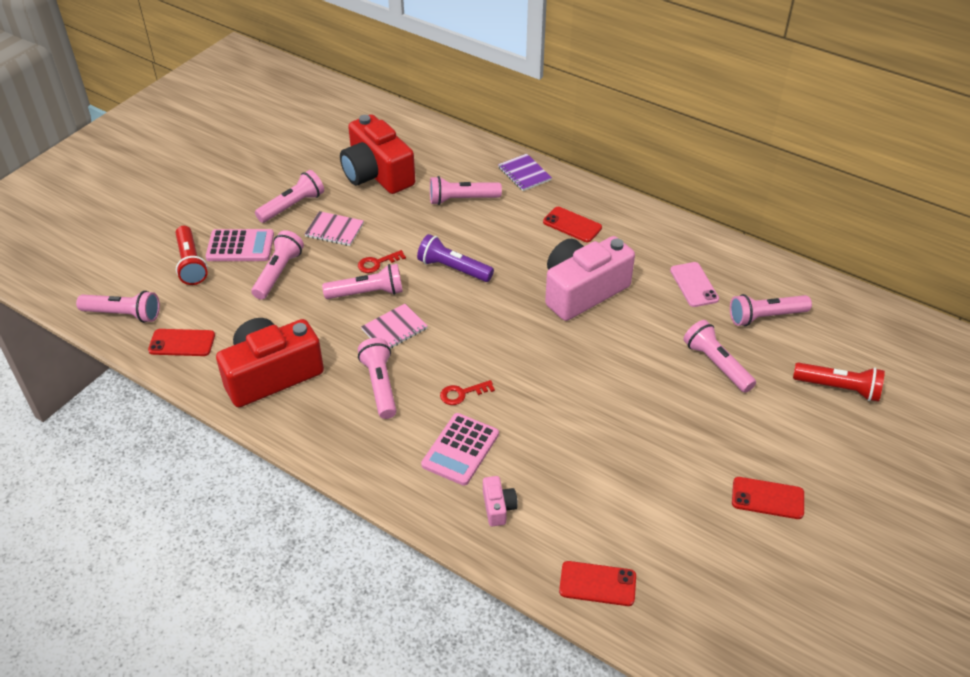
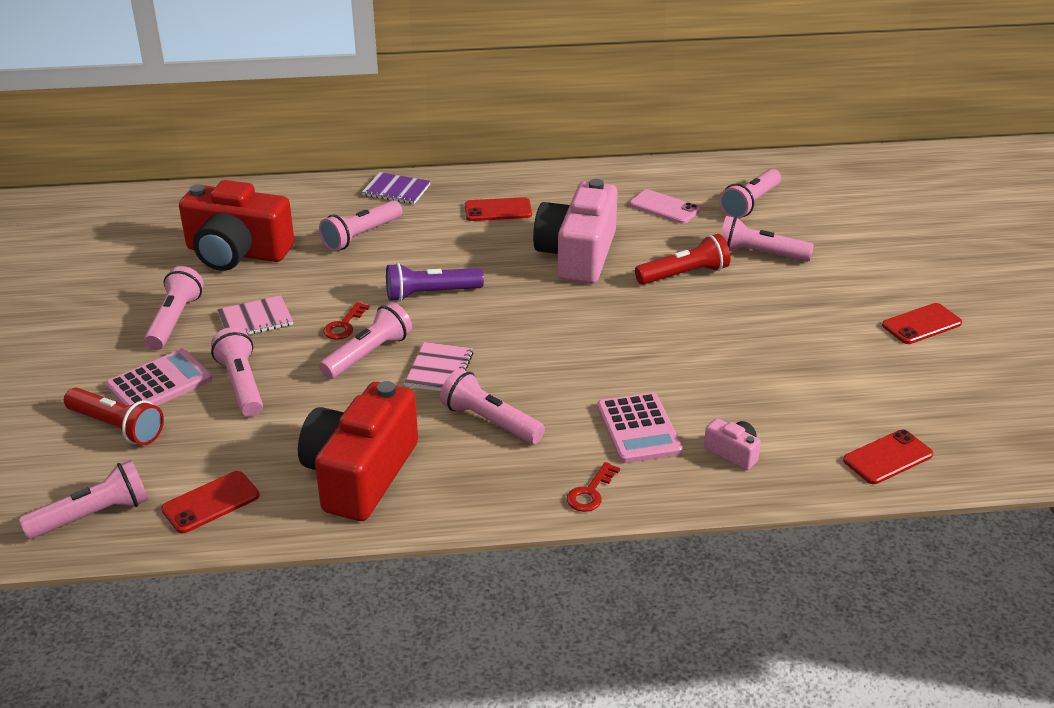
camera: 40 degrees left, 10 degrees down
(462, 393) = (579, 386): red key -> red key (590, 492)
(838, 388) = (867, 225): red flashlight -> red flashlight (684, 274)

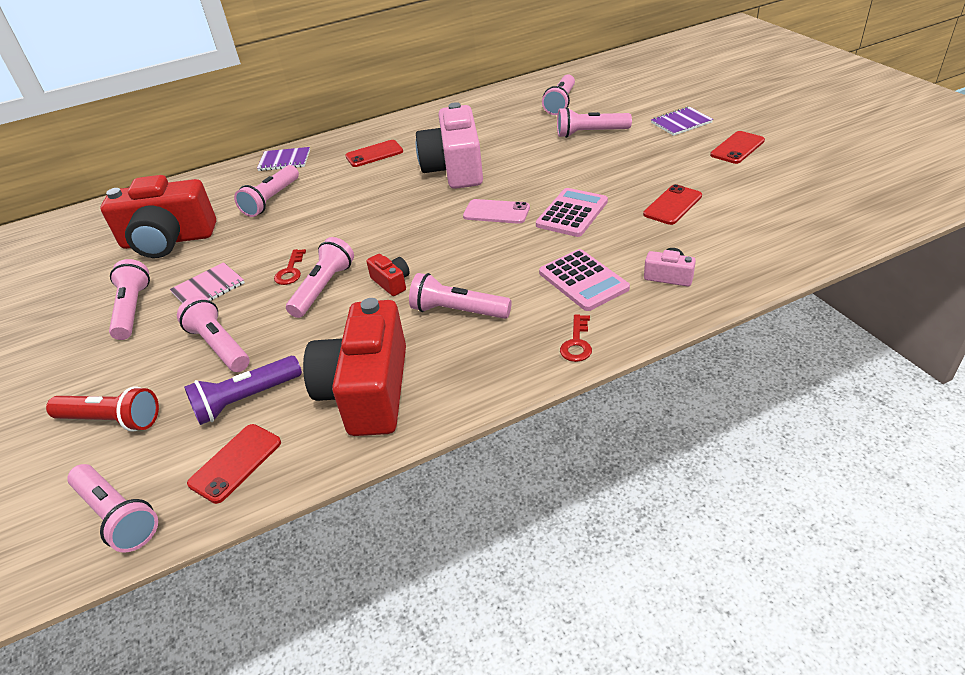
camera: 15 degrees left, 5 degrees up
(93, 516) = (118, 516): pink flashlight -> pink flashlight turned 90 degrees clockwise
(160, 383) = (139, 367): pink calculator -> pink calculator (572, 213)
(431, 294) = (352, 227): purple flashlight -> purple flashlight (246, 399)
(439, 369) = (391, 282): pink notebook -> red camera
(664, 207) = (500, 121): pink phone -> pink phone (496, 212)
(684, 274) = (544, 160): red flashlight -> none
(877, 272) = (681, 123): none -> purple notebook
(888, 457) = (785, 245): red phone -> red phone (672, 205)

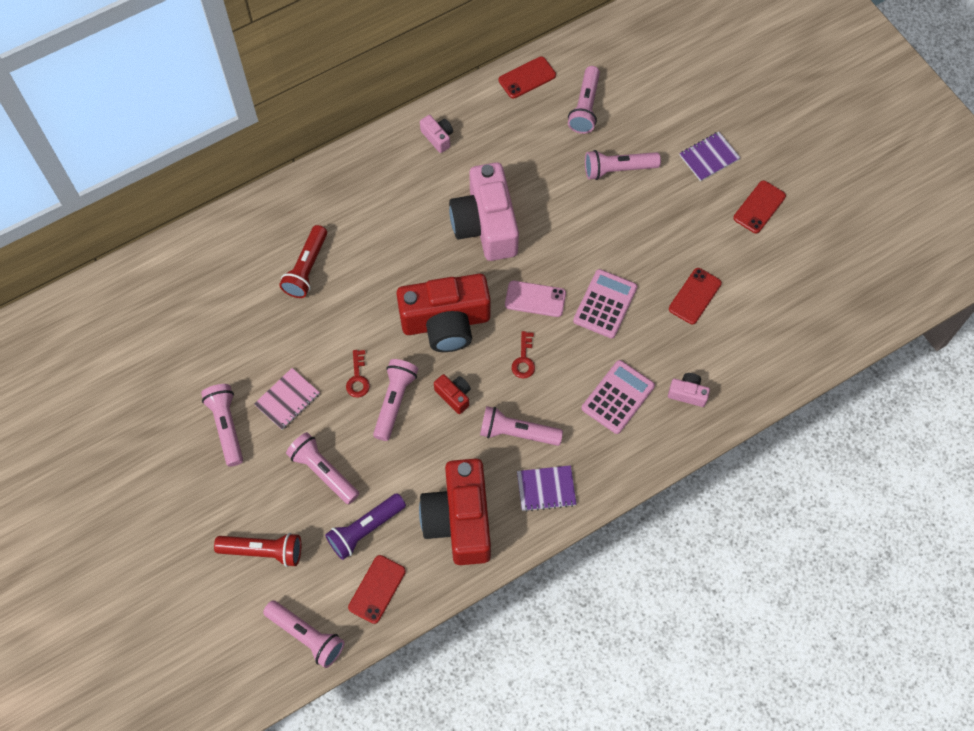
camera: 10 degrees left, 25 degrees up
(168, 240) = (221, 329): red camera -> red camera (446, 322)
(271, 200) = (307, 268): pink flashlight -> red flashlight
(284, 161) = (300, 198): purple notebook -> purple notebook (546, 489)
(374, 154) = (396, 192): red phone -> red phone (527, 78)
(422, 124) = (437, 137): none -> pink camera
(577, 343) = (615, 470): red key -> red key (524, 359)
(583, 281) = (618, 397): pink calculator -> pink calculator turned 105 degrees counterclockwise

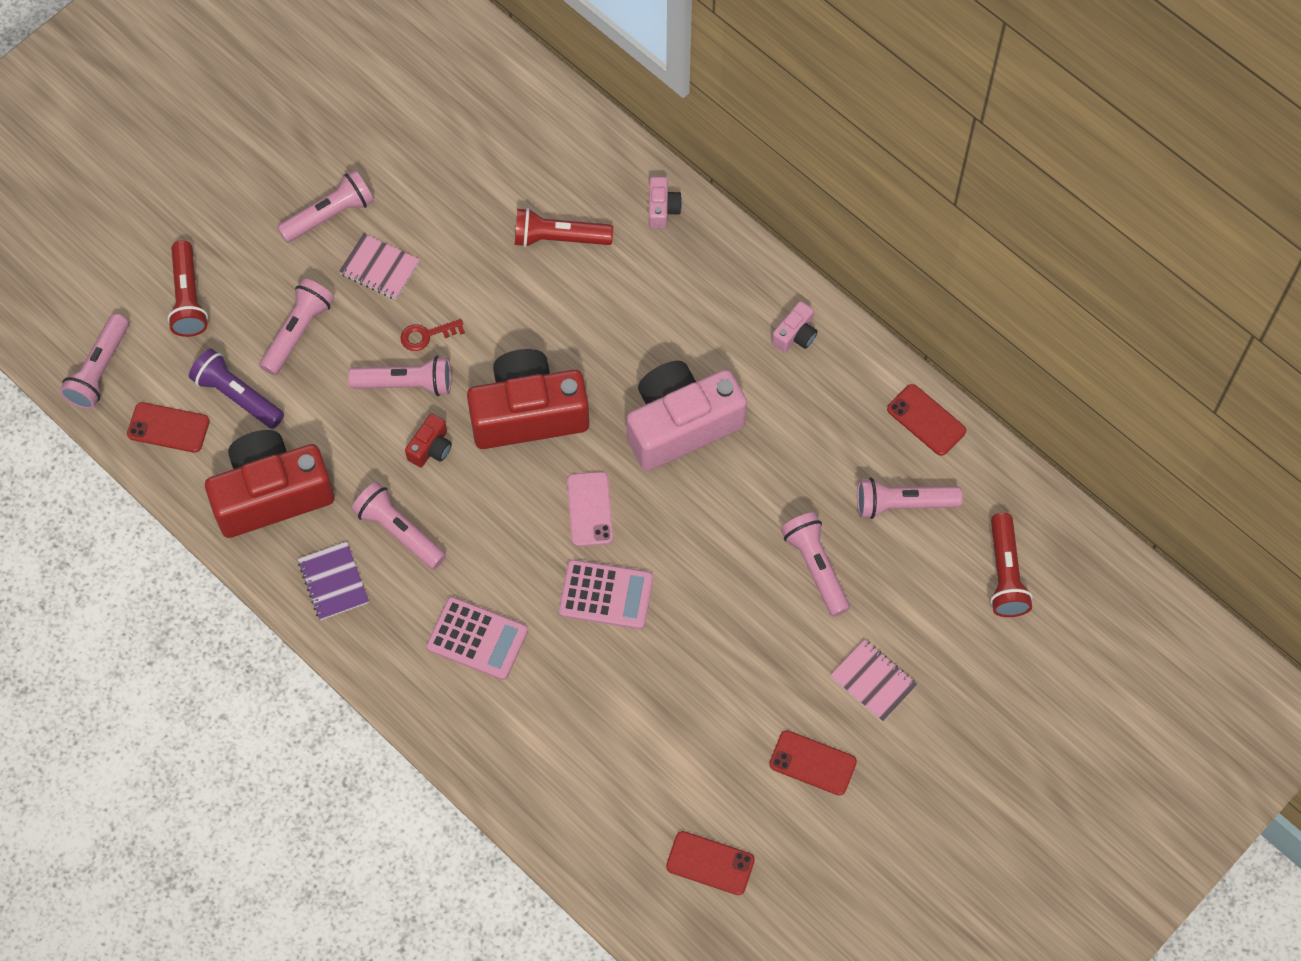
camera: 75 degrees right, 0 degrees up
(446, 322) = (528, 413): red camera -> red camera turned 105 degrees clockwise
(517, 433) = (399, 532): pink flashlight -> pink flashlight turned 45 degrees counterclockwise
(524, 359) = (500, 516): red key -> none
(651, 63) = (1005, 574): none -> red flashlight
(687, 393) = (504, 723): pink camera -> pink camera (662, 209)
(695, 296) = (649, 704): red phone -> red phone (710, 863)
(709, 157) = (873, 681): purple notebook -> pink notebook

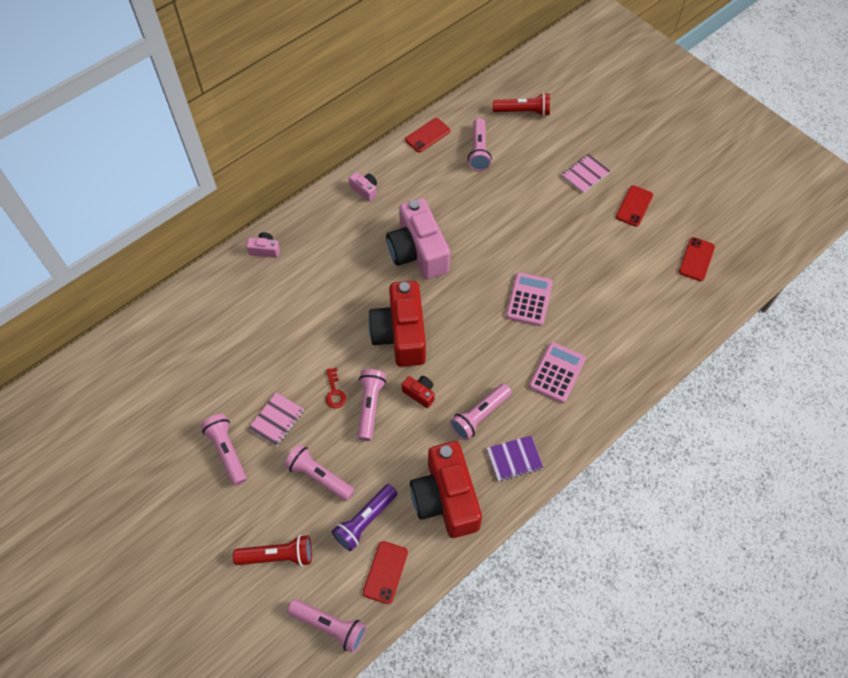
camera: 85 degrees left, 5 degrees down
(559, 238) = (275, 308): red flashlight -> none
(589, 509) = (471, 304): pink phone -> none
(816, 567) = (515, 194): pink flashlight -> none

